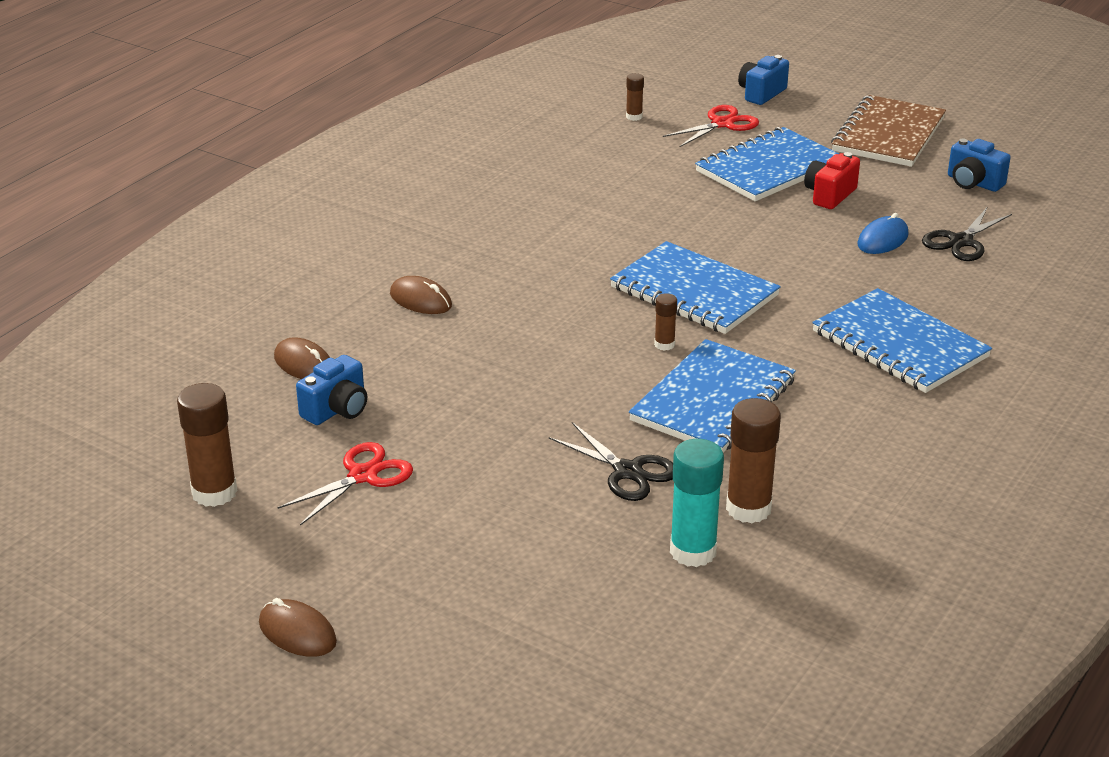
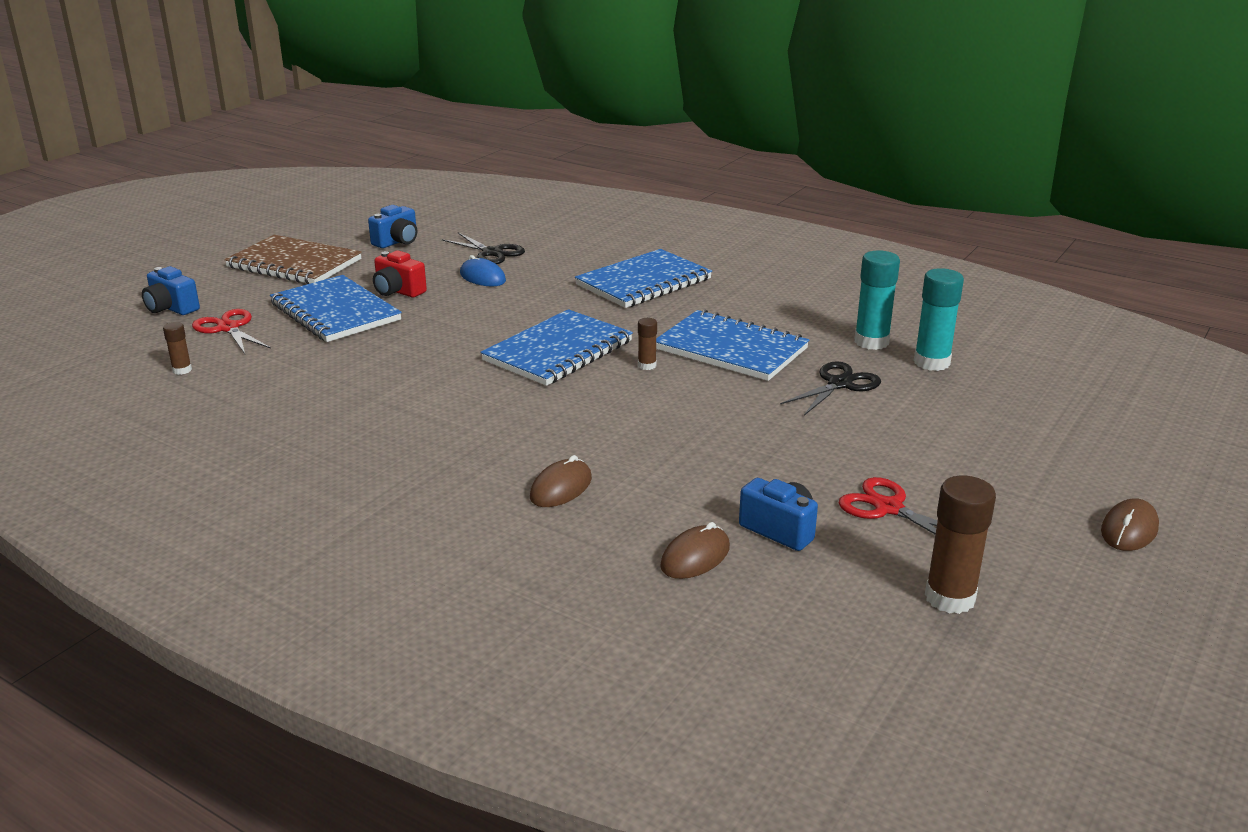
camera: 90 degrees left, 5 degrees down
(748, 509) = (871, 342): brown glue stick -> turquoise glue stick

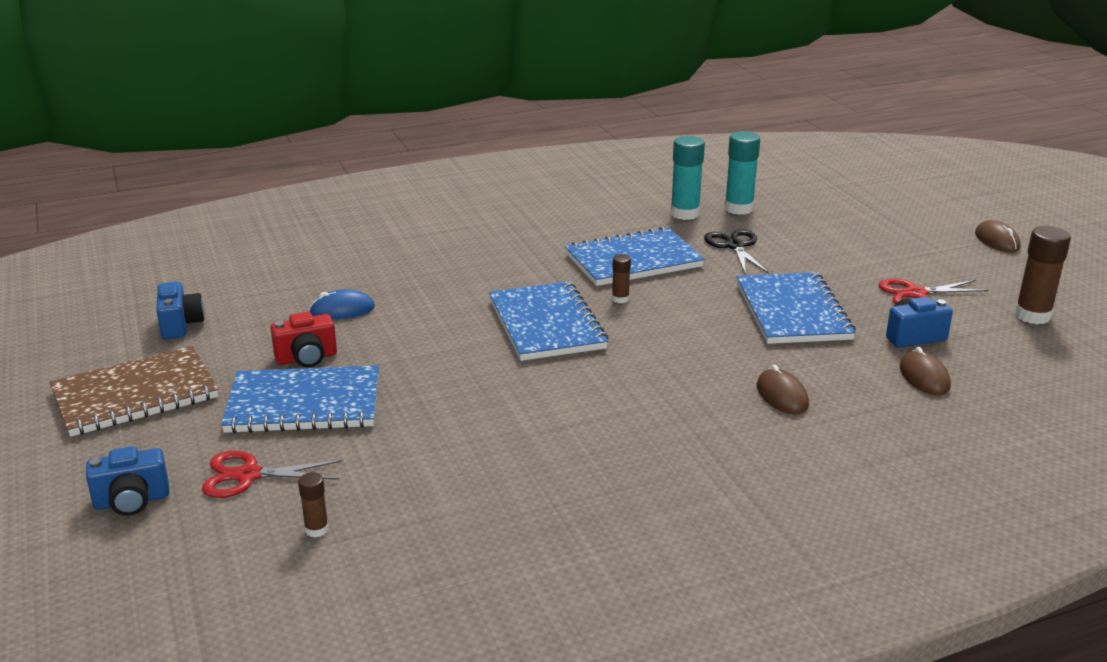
camera: 55 degrees left, 0 degrees up
(492, 253) = (293, 289): black scissors -> none
(643, 282) = (465, 249): blue notebook -> blue notebook (792, 311)

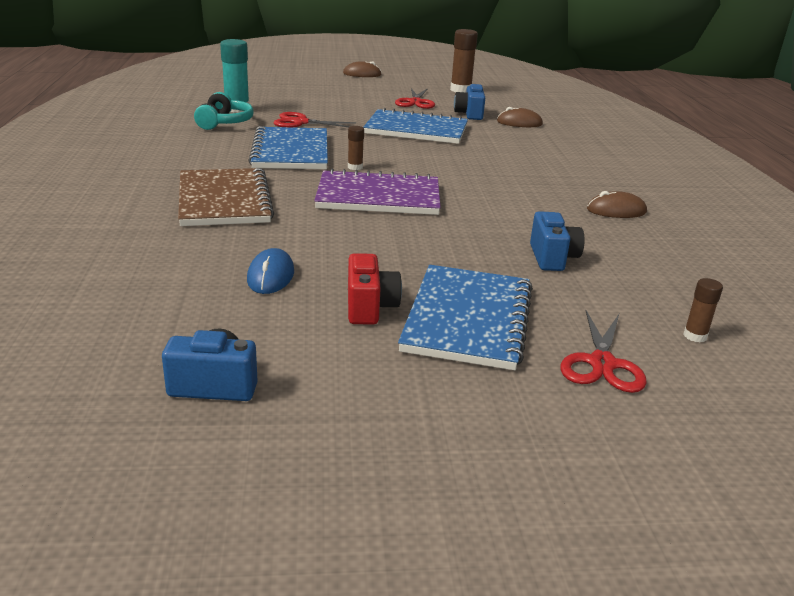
camera: 75 degrees left, 0 degrees up
(132, 501) = (648, 445): blue camera -> blue camera (552, 258)
(135, 395) = (394, 433): brown notebook -> brown notebook (224, 200)
(546, 324) = (378, 197): blue notebook -> purple notebook
(685, 214) = (224, 123): turquoise glue stick -> turquoise headphones
(734, 246) = (300, 122): black scissors -> red scissors
(782, 396) = (527, 155): brown mouse -> brown mouse (616, 211)

